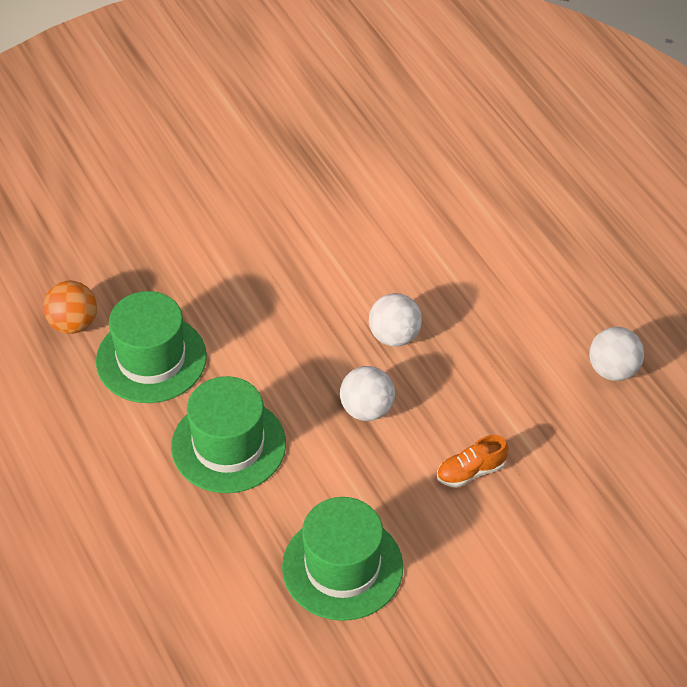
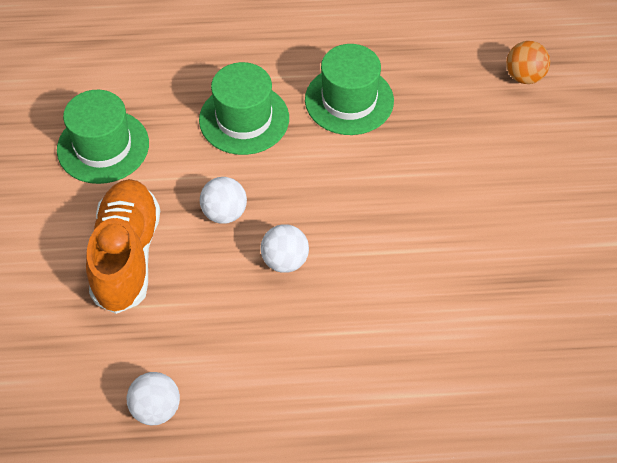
camera: 115 degrees right, 5 degrees up
(73, 323) = (408, 66): orange ball -> orange ball (524, 76)
(471, 471) = (127, 256): orange shoe -> orange shoe, size x2.33

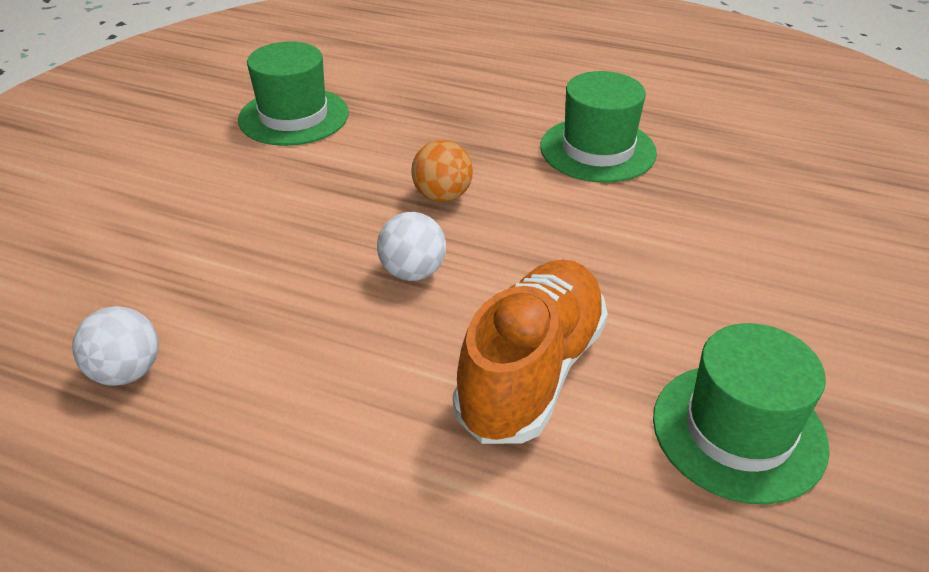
camera: 25 degrees right, 15 degrees down
(127, 256) = (234, 210): orange shoe -> orange shoe (531, 372)
(224, 213) = (376, 206): white ball -> none
(244, 119) = (462, 134): green hat -> green hat (738, 431)
(524, 76) = (846, 186): orange ball -> orange ball (442, 196)

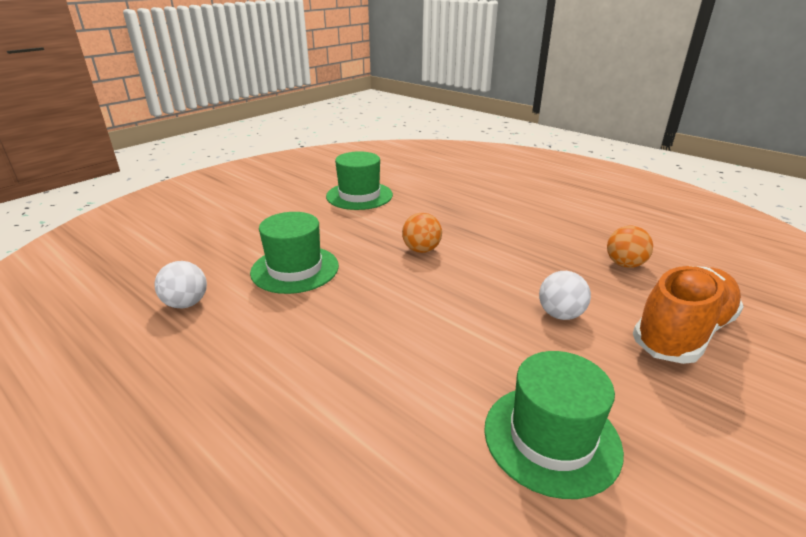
camera: 20 degrees right, 10 degrees down
(413, 272) = (378, 287): white ball -> white ball (560, 314)
(531, 372) = (420, 361): orange shoe -> orange shoe (682, 333)
(597, 150) = (539, 242): green hat -> green hat (295, 269)
(719, 163) = (624, 264): none -> orange ball

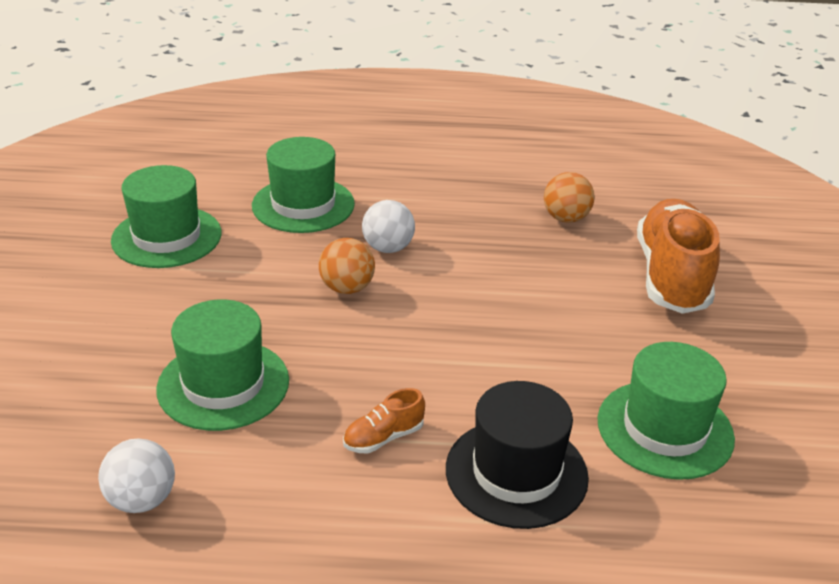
camera: 40 degrees left, 5 degrees up
(339, 335) = (383, 437): none -> orange shoe
(394, 402) = (516, 473): none -> black hat
(448, 203) = (303, 205): none -> green hat
(560, 314) = (563, 305): white ball -> white ball (388, 248)

